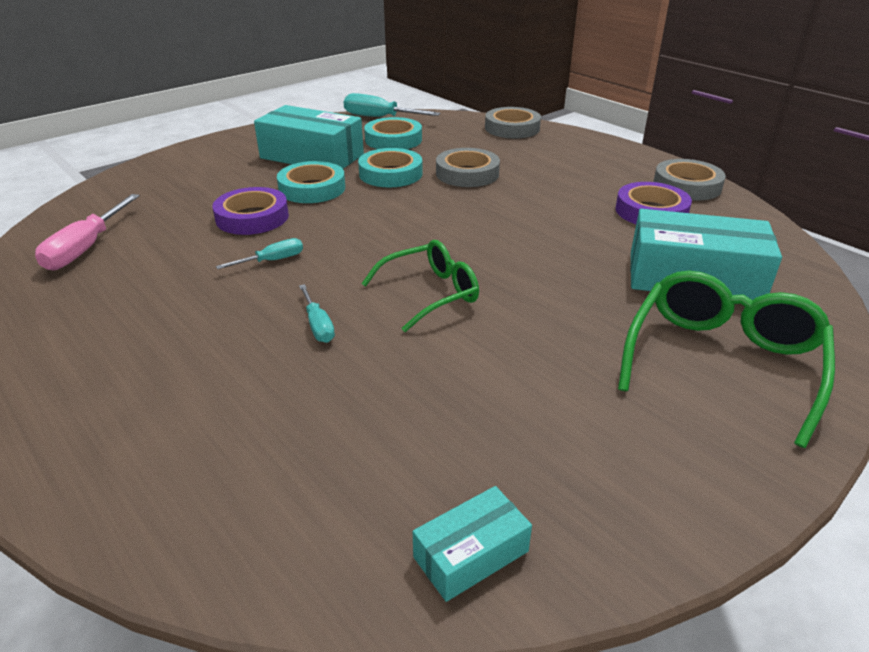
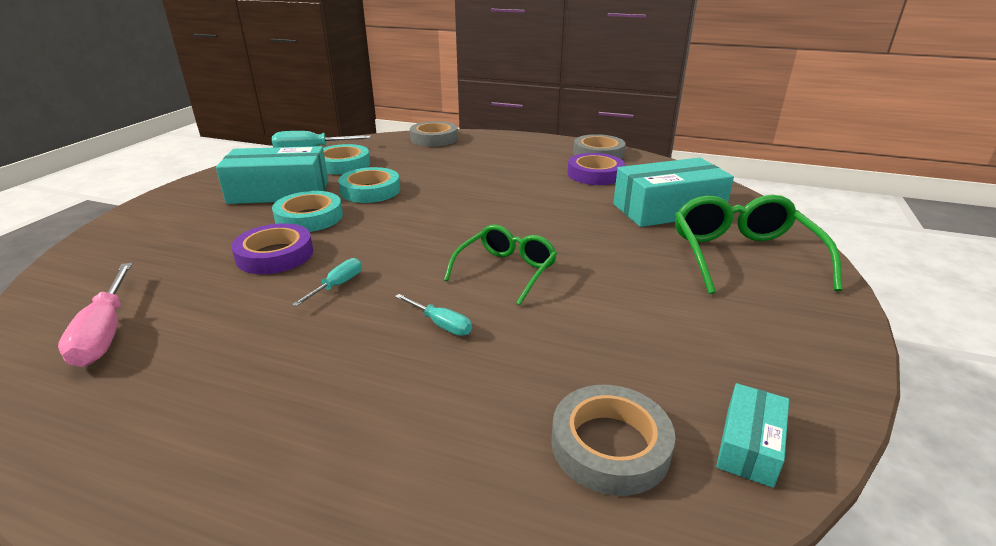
camera: 30 degrees left, 5 degrees down
(467, 173) = (435, 177): grey tape -> grey tape (610, 445)

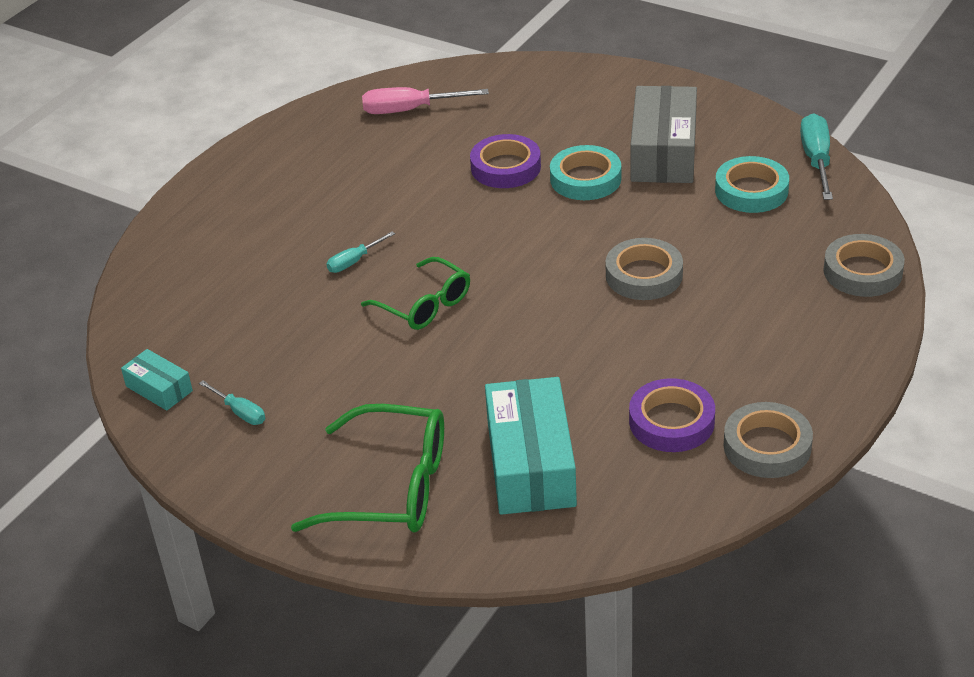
camera: 105 degrees right, 10 degrees up
(279, 192) = (663, 152): turquoise box -> grey box
(337, 285) = (436, 206): turquoise screwdriver -> turquoise screwdriver (240, 412)
(370, 190) = (653, 216): turquoise tape -> none
(610, 445) = (192, 326): grey tape -> grey tape (644, 275)

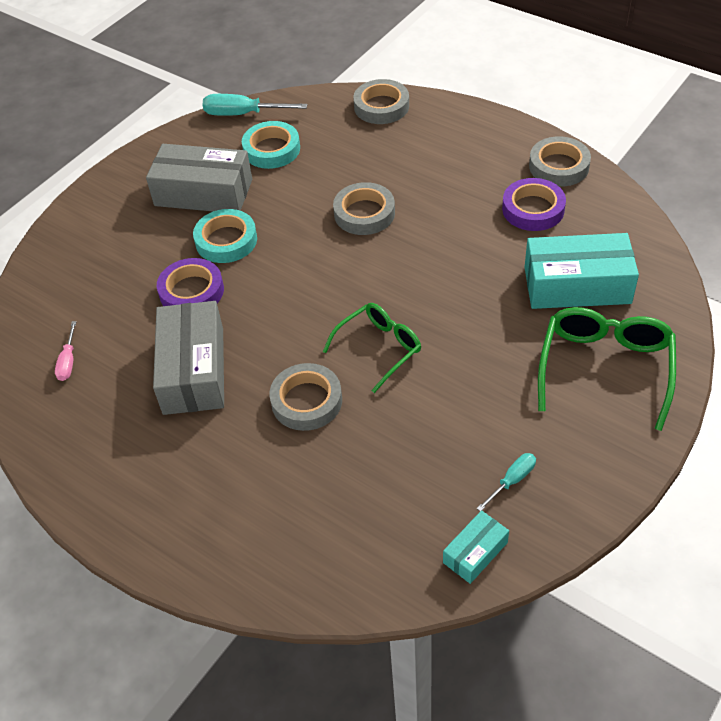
camera: 85 degrees left, 10 degrees up
(354, 261) = (306, 401): turquoise screwdriver -> grey tape
(397, 185) = (193, 370): none -> grey box
(410, 110) = (68, 361): pink screwdriver -> pink screwdriver, size x0.57

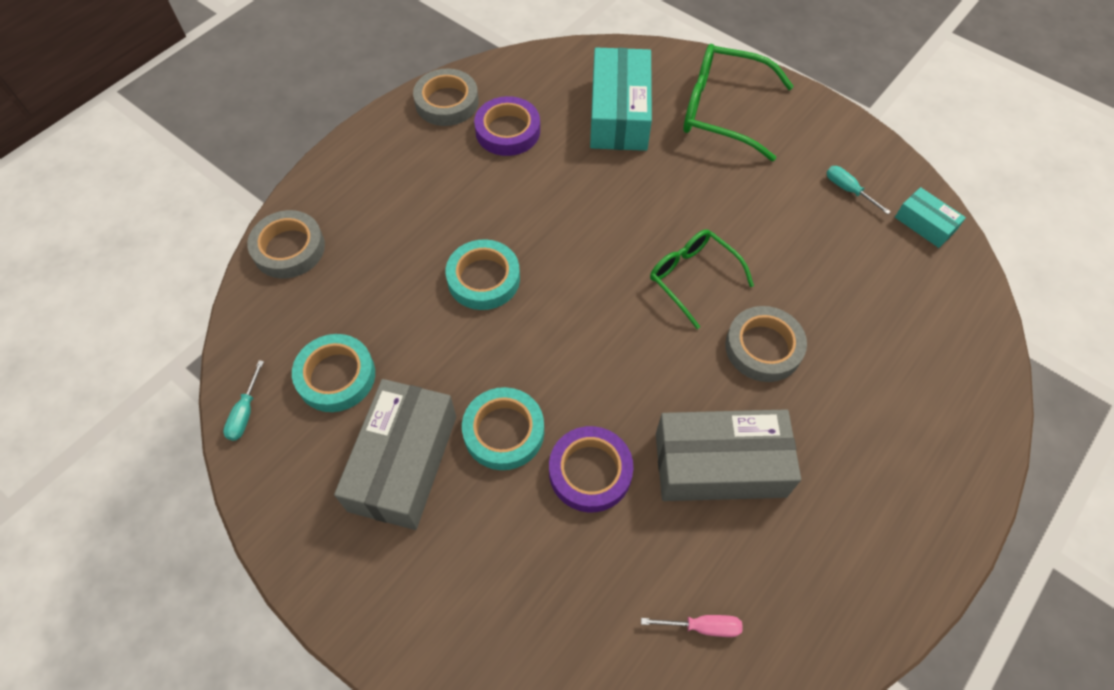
camera: 90 degrees left, 10 degrees up
(243, 114) = (245, 413): turquoise screwdriver -> turquoise screwdriver, size x0.57
(364, 213) = (483, 279): grey tape -> turquoise tape

